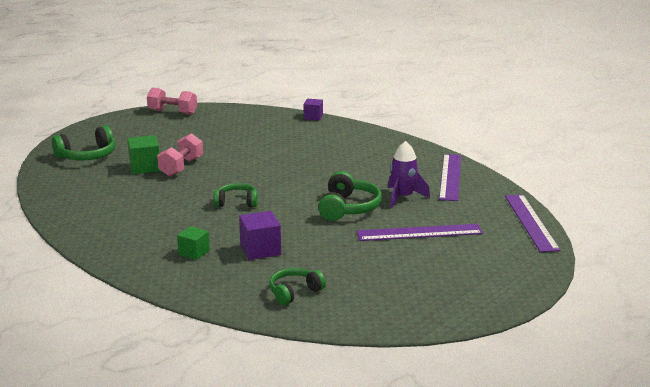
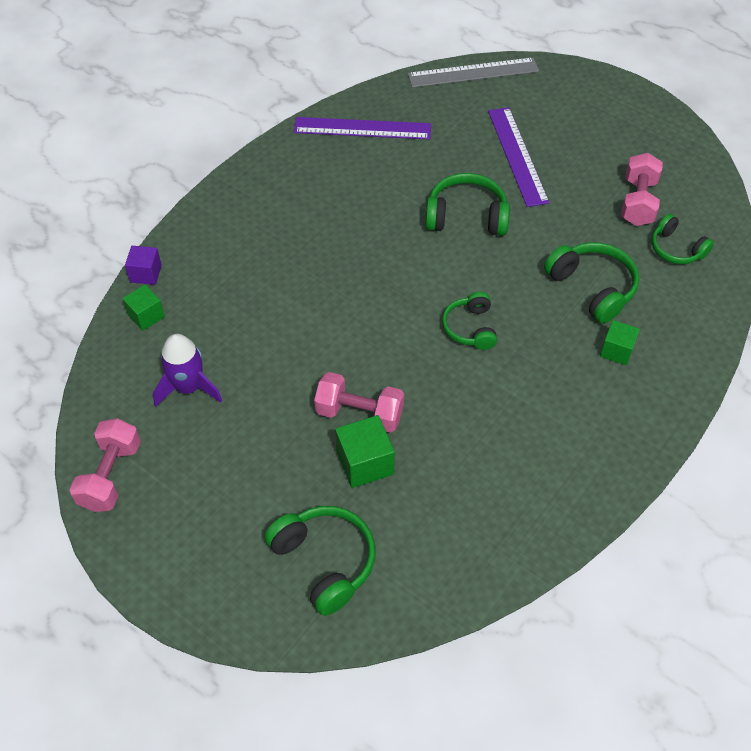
camera: 95 degrees left, 30 degrees up
(260, 250) = (592, 288): purple cube -> green headphones
(279, 117) = (146, 316): none -> green cube
(356, 281) = (638, 202): none -> pink dumbbell
(403, 197) = (428, 169): purple rocket -> purple rocket (188, 388)
(531, 222) = (473, 72): purple ruler -> grey ruler

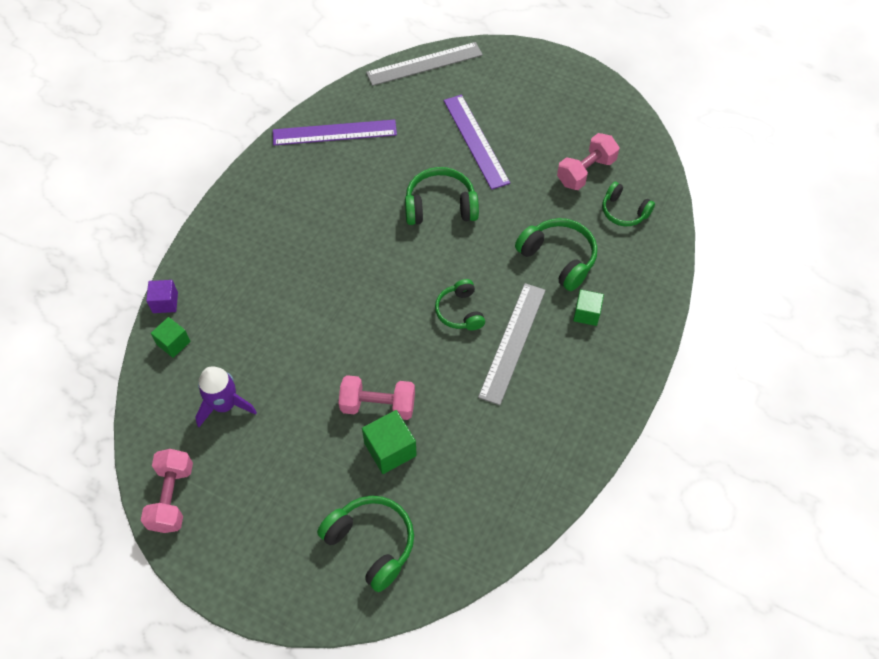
camera: 10 degrees left, 5 degrees up
(525, 369) = (512, 342): none -> grey ruler
(638, 202) = (585, 171): pink dumbbell -> pink dumbbell turned 45 degrees clockwise

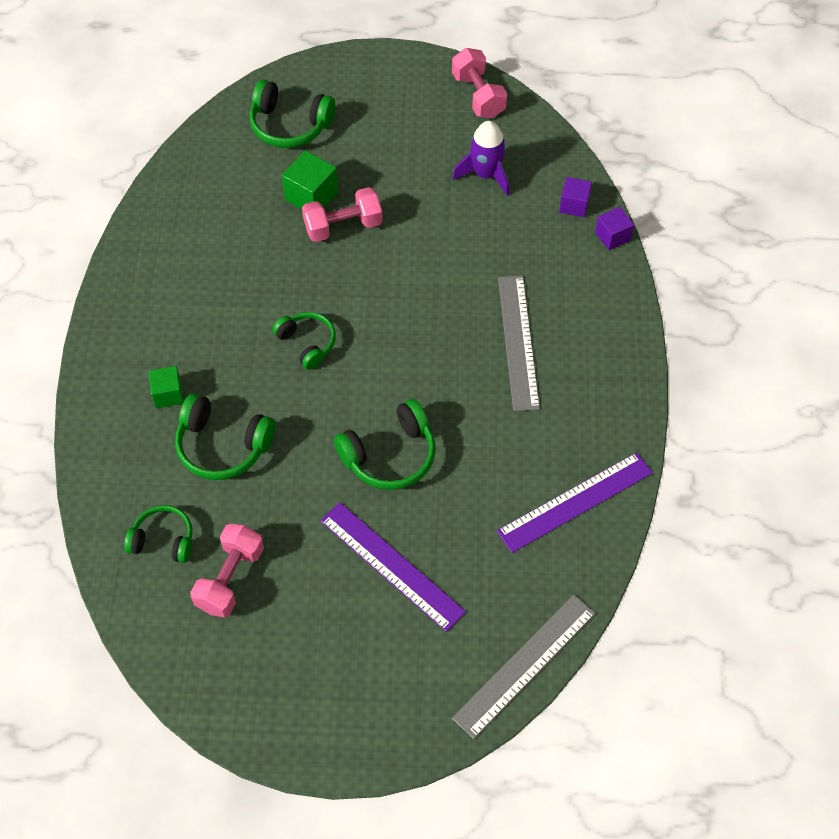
camera: 155 degrees right, 0 degrees up
(173, 343) = (574, 205): green cube -> purple cube
(512, 342) = (237, 333): grey ruler -> grey ruler (518, 341)

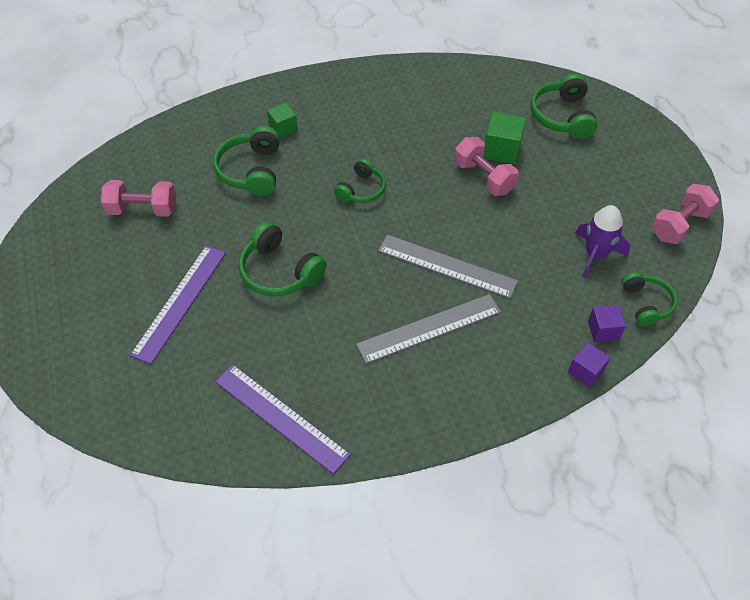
camera: 70 degrees right, 5 degrees down
(163, 540) = (164, 164): green headphones -> green headphones (646, 304)
(525, 665) = (111, 421): grey ruler -> grey ruler (447, 266)

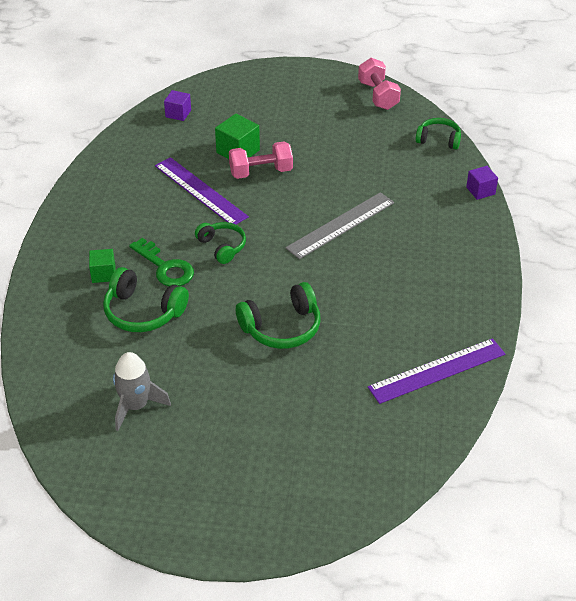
camera: 65 degrees left, 10 degrees down
(143, 209) = (136, 406): pink dumbbell -> grey rocket
(179, 302) = (274, 406): purple ruler -> purple ruler (200, 191)
(313, 163) = (165, 267): none -> green key
(429, 328) = (397, 256): grey ruler -> none
(562, 116) = (226, 106): green headphones -> none
(595, 255) = (379, 145): purple rocket -> none
(603, 330) = (450, 169): purple cube -> purple cube (178, 113)

